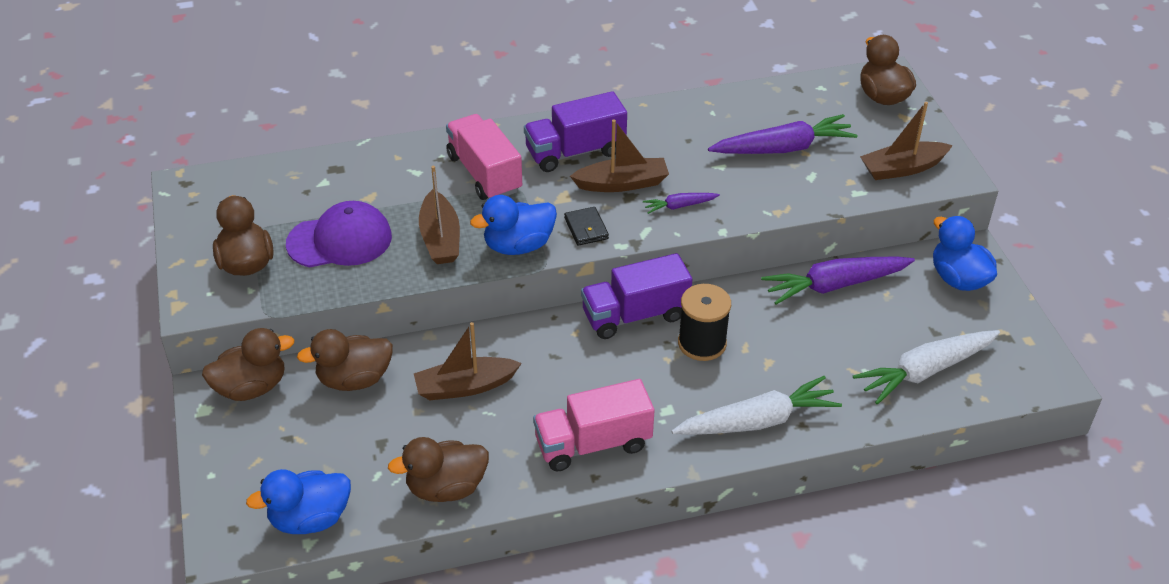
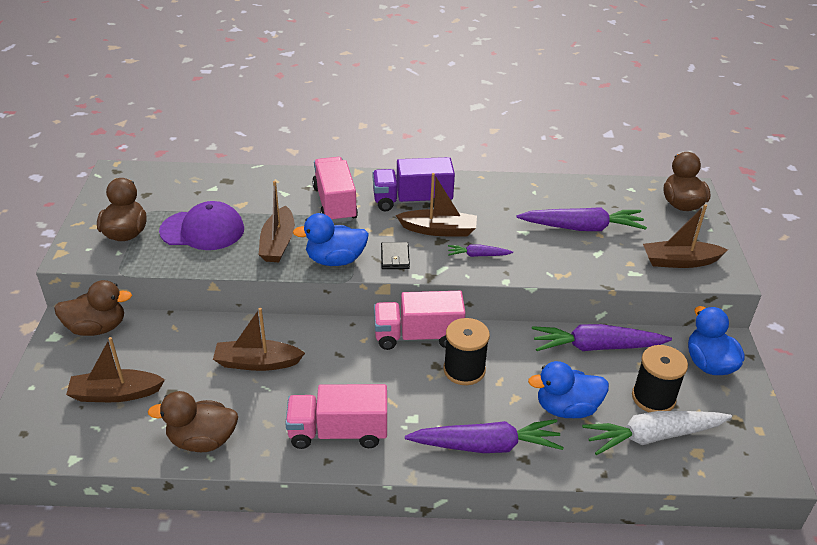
camera: 15 degrees right, 5 degrees down
(310, 519) = (84, 440): blue duck -> blue duck (566, 408)
(317, 459) = (115, 394): none -> brown boat
(354, 379) = (175, 338): brown duck -> none
(635, 315) = (418, 336): purple truck -> pink truck
(757, 421) = (485, 445): white carrot -> purple carrot
(912, 329) = (653, 398): none -> black spool

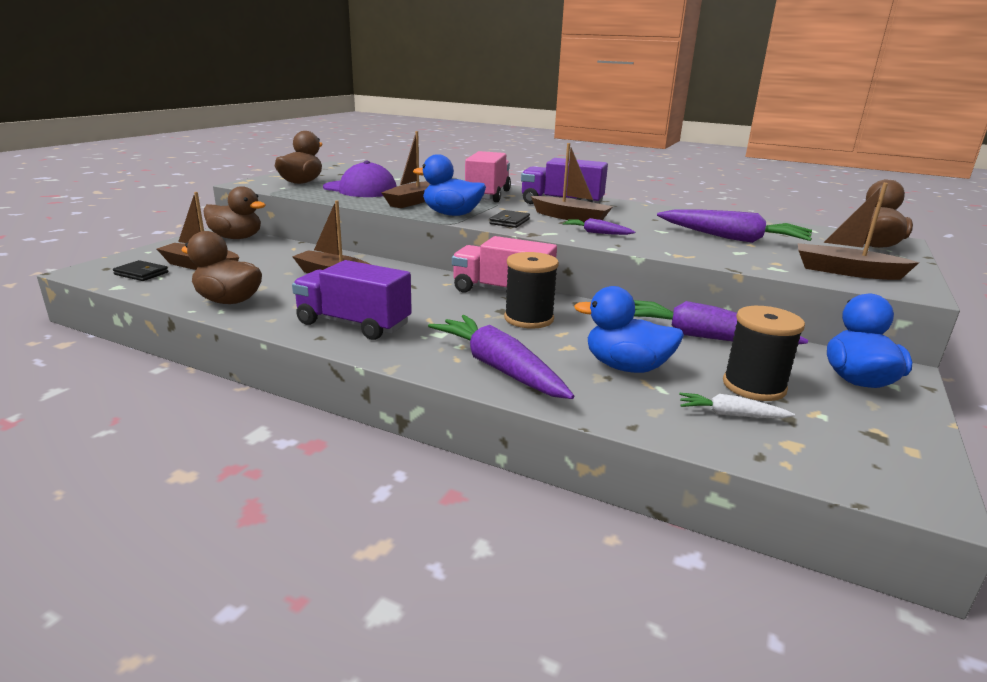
camera: 25 degrees right, 15 degrees down
(71, 429) = (141, 273): none -> black wallet
(338, 432) = (353, 324): pink truck -> purple truck
(485, 445) = (499, 368): purple carrot -> purple carrot turned 150 degrees counterclockwise
(653, 436) = (731, 415): white carrot -> white carrot, size x0.49

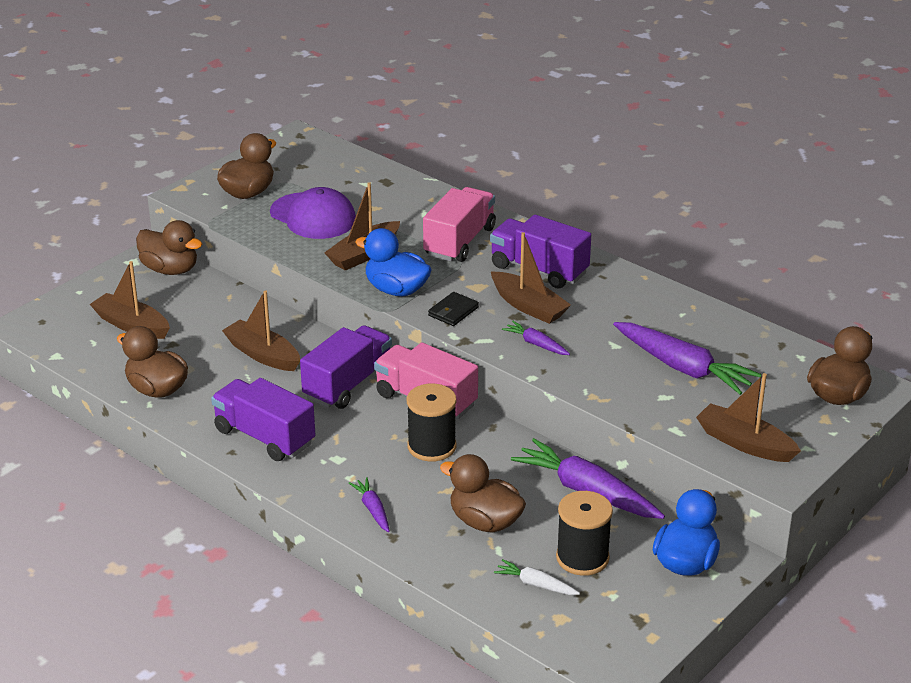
camera: 15 degrees right, 10 degrees up
(141, 273) = (76, 334): black wallet -> none
(424, 287) = (348, 384): none -> purple truck
(499, 368) = (373, 509): purple carrot -> purple carrot, size x0.49
(626, 367) = (485, 522): blue duck -> brown duck

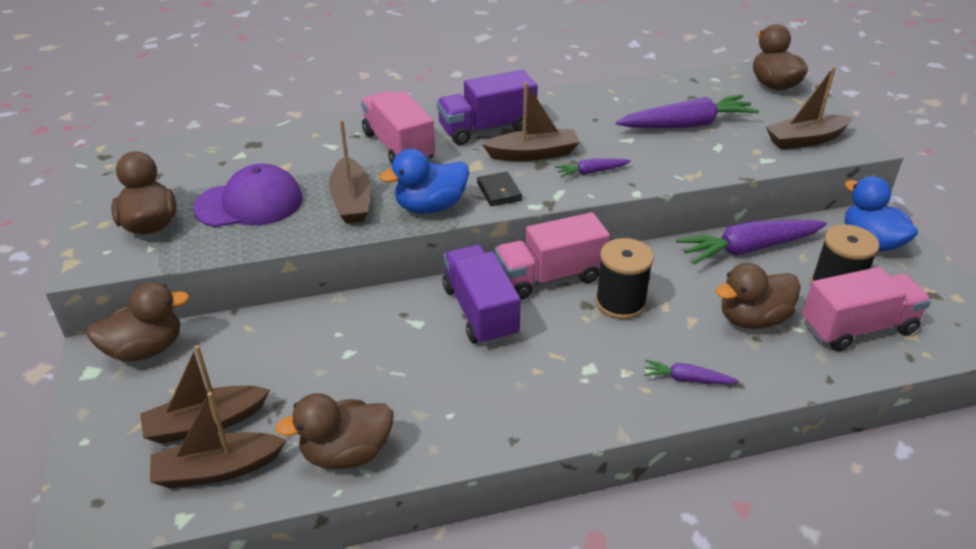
camera: 55 degrees left, 5 degrees up
(263, 355) = (373, 346): brown boat -> brown boat (217, 469)
(264, 437) = (510, 404): purple truck -> none
(536, 584) = (857, 328): white carrot -> pink truck

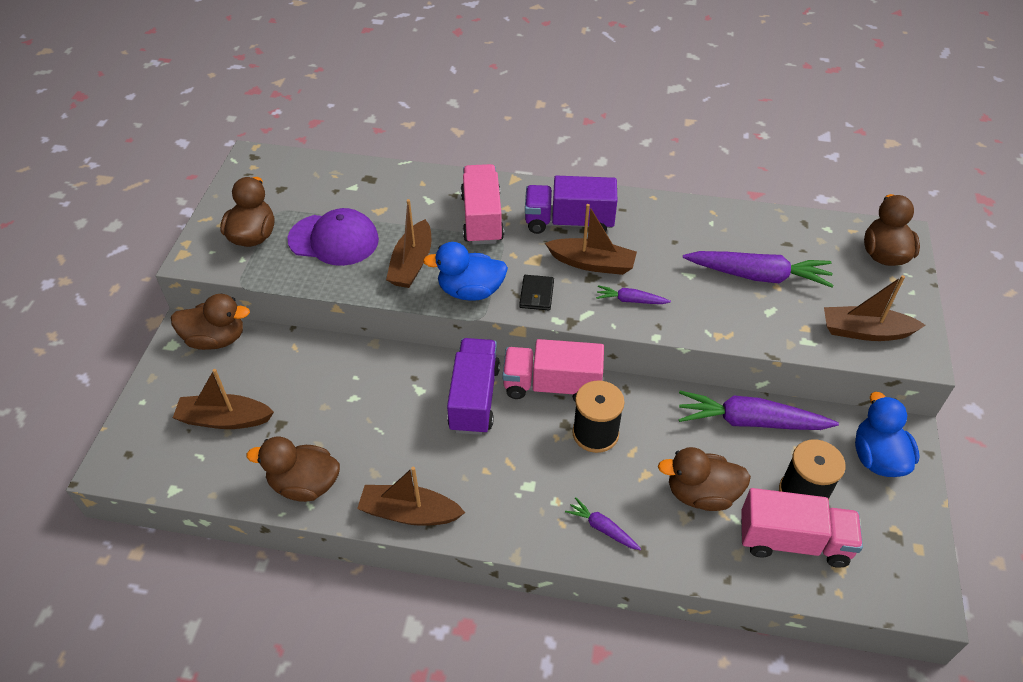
camera: 25 degrees right, 10 degrees up
(217, 469) = (213, 461): brown boat -> brown boat (409, 513)

